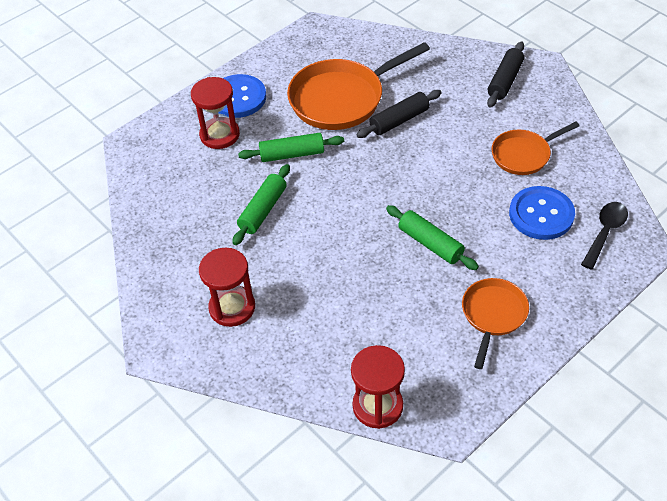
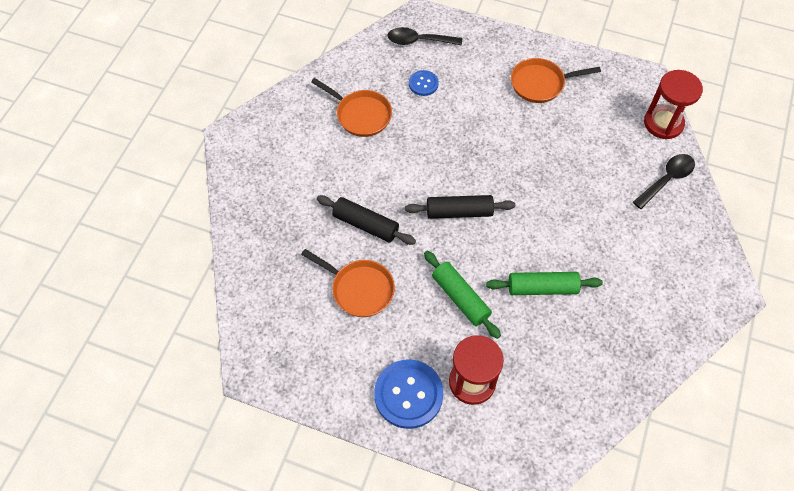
camera: 120 degrees left, 10 degrees up
(232, 307) = (655, 258): red hourglass -> none
(307, 367) = (667, 179): none -> black spoon
(342, 98) = (359, 289): orange pan -> orange pan, size x0.58
(430, 243) = (499, 145): green rolling pin -> none
(505, 81) = (267, 158): black rolling pin -> black rolling pin (459, 212)
(541, 214) = (423, 84): blue button -> blue button, size x0.53

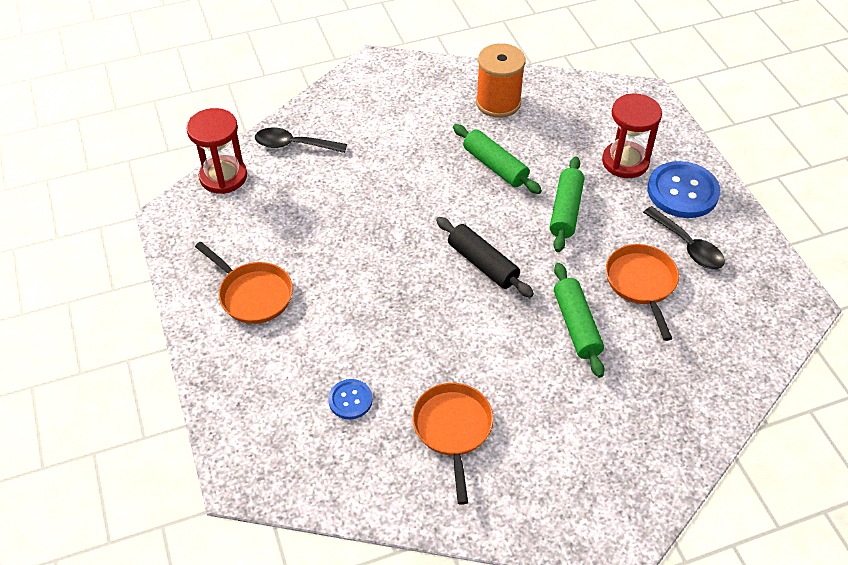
camera: 130 degrees left, 10 degrees down
(365, 224) = (576, 325): black rolling pin -> green rolling pin
(418, 41) = (286, 451): black spoon -> black spoon (687, 246)
(613, 346) = (498, 102): none -> orange spool

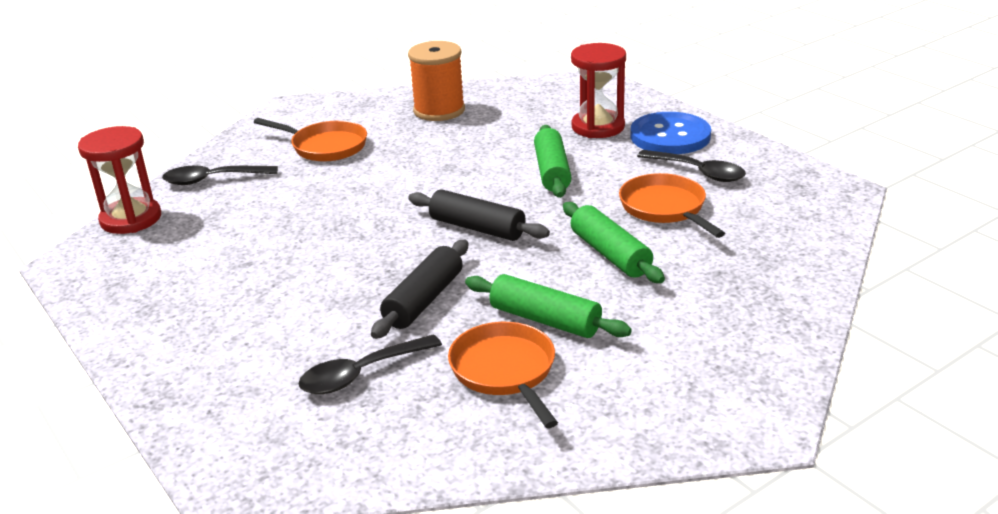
camera: 15 degrees left, 20 degrees down
(253, 294) = (198, 308): orange pan -> orange pan (325, 146)
(350, 400) = (361, 374): blue button -> black spoon
(417, 335) = (423, 300): none -> black rolling pin
(495, 166) = (457, 154): green rolling pin -> green rolling pin (545, 320)

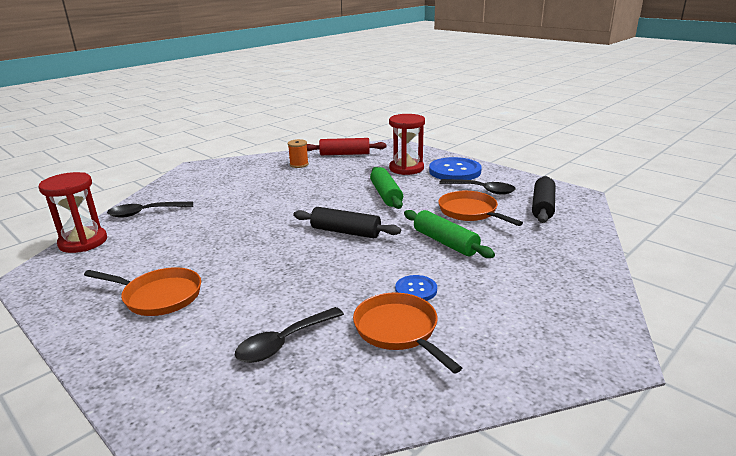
camera: 10 degrees left, 5 degrees down
(325, 146) = (225, 188): orange pan -> orange pan (158, 296)
(423, 300) = (320, 283): black rolling pin -> black rolling pin (542, 207)
(439, 110) = (299, 164): orange spool -> orange spool, size x0.55
(512, 95) = (345, 154): none -> red rolling pin
(545, 320) = (416, 290): green rolling pin -> blue button

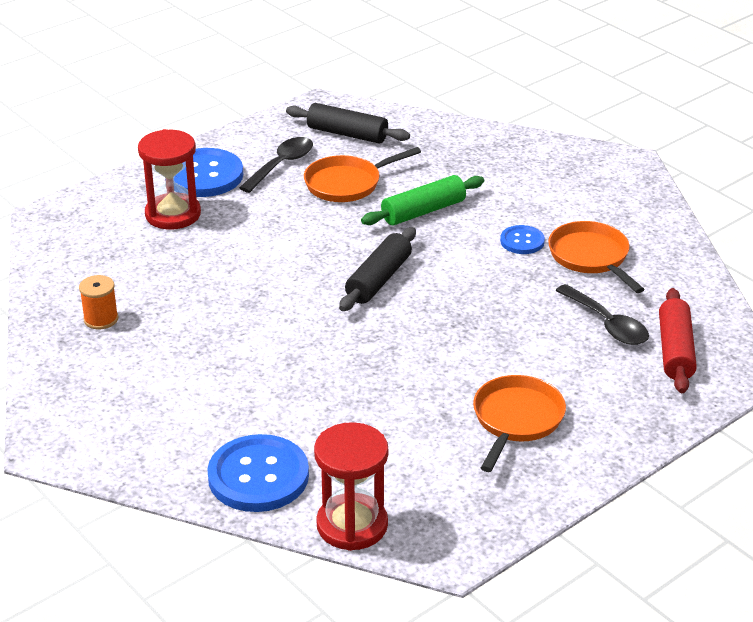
camera: 85 degrees left, 10 degrees up
(145, 213) = (258, 476): black spoon -> blue button
(345, 154) = (72, 269): red rolling pin -> red rolling pin (675, 351)
(386, 195) = (270, 240): green rolling pin -> none
(399, 331) = (591, 257): orange pan -> orange pan turned 90 degrees clockwise

